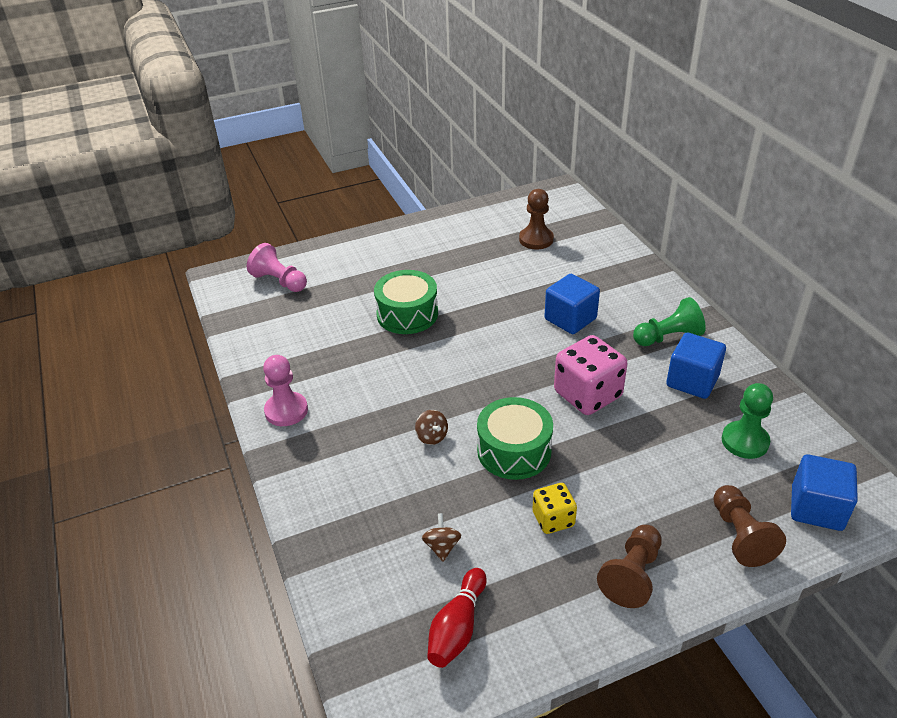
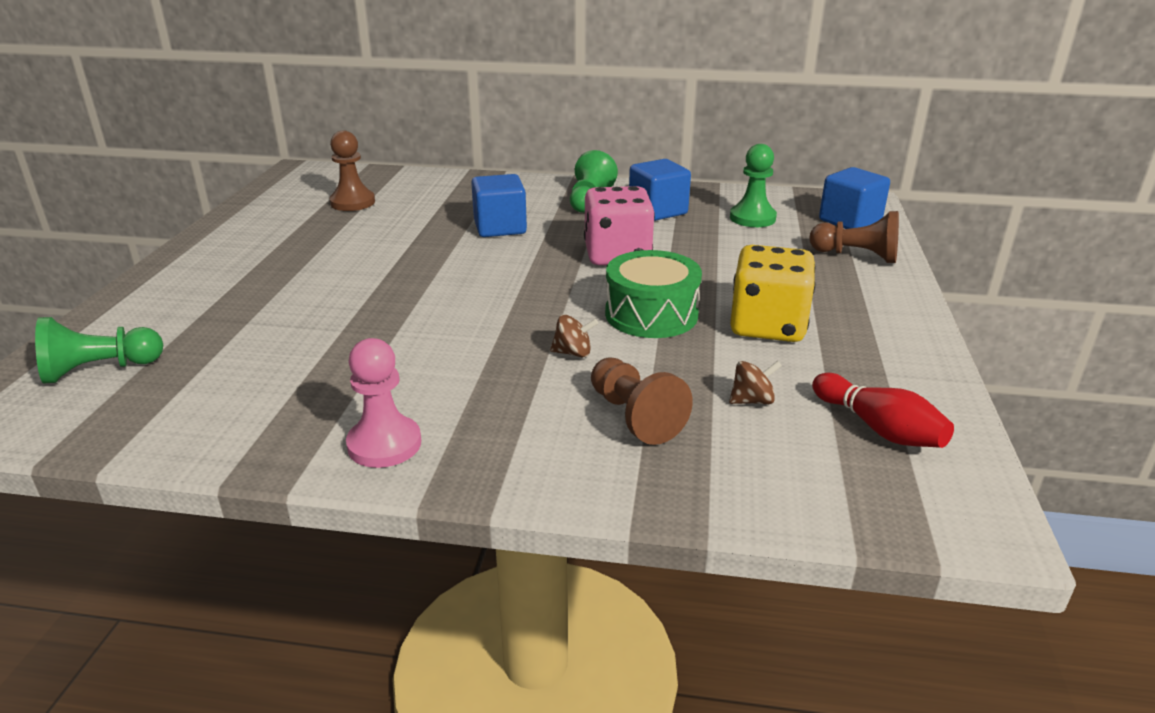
camera: 60 degrees left, 10 degrees down
(279, 281) = (100, 370): pink pawn -> green pawn
(407, 314) = (343, 303): green drum -> none
(442, 547) = (752, 400): brown spinning top -> brown spinning top turned 135 degrees clockwise
(553, 519) = (767, 326): yellow dice -> yellow dice, size x1.76
(632, 575) = (869, 313): brown pawn -> brown pawn (634, 416)

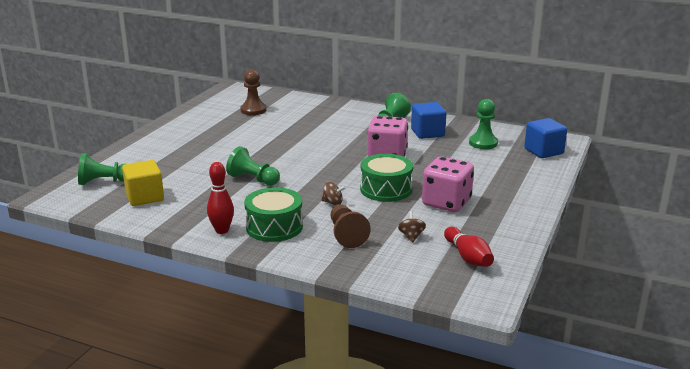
camera: 15 degrees right, 5 degrees down
(196, 392) = (145, 197): none -> yellow cube
(384, 444) = (222, 230): pink pawn -> red bowling pin
(404, 326) = (253, 179): none -> green pawn
(488, 420) = (274, 227): none -> green drum
(500, 227) = (329, 133): blue cube -> none
(752, 400) = (411, 236): brown spinning top -> brown spinning top turned 90 degrees counterclockwise
(767, 326) = (446, 203): yellow dice -> pink dice
(857, 256) = (530, 172): brown pawn -> none

